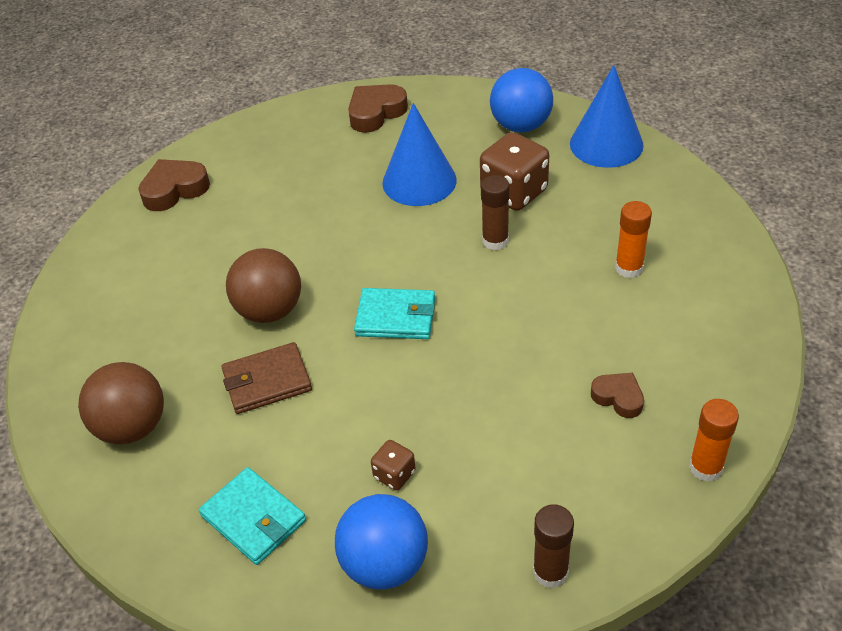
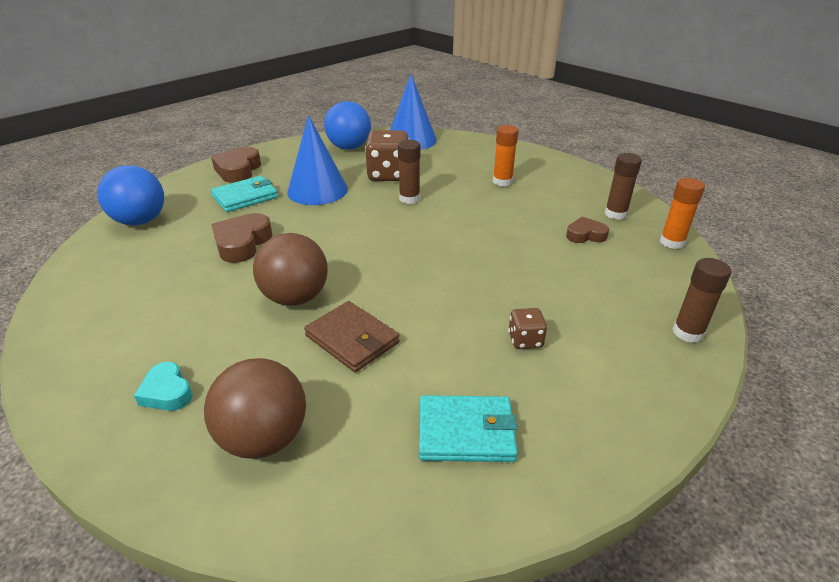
camera: 45 degrees left, 10 degrees down
(112, 347) = (167, 392): none -> turquoise heart
(174, 190) = (105, 264): brown heart -> brown heart (242, 243)
(267, 381) = (352, 339): brown wallet -> brown wallet turned 75 degrees counterclockwise
(385, 564) = (598, 394): blue ball -> blue ball (140, 221)
(396, 317) = (399, 259): turquoise wallet -> turquoise wallet (245, 197)
(698, 390) = (615, 214): none -> brown glue stick

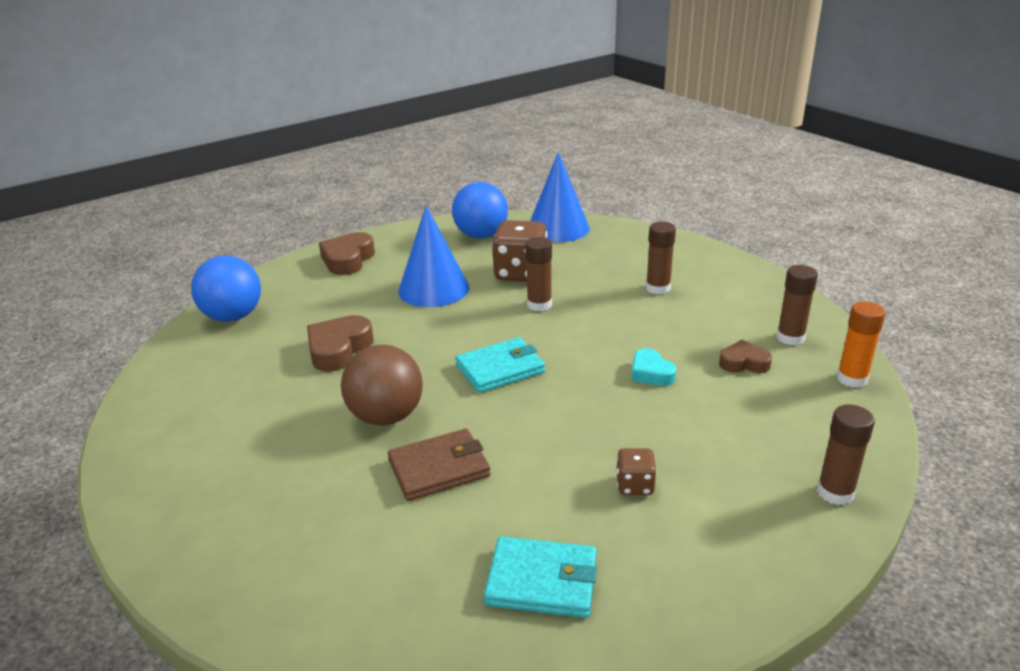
camera: 10 degrees right, 5 degrees down
(167, 392) = (237, 509): turquoise heart -> turquoise heart (651, 373)
(245, 197) = (351, 293): turquoise wallet -> turquoise wallet (500, 369)
(264, 438) = (328, 566): brown ball -> none
(352, 339) = (439, 468): brown wallet -> brown wallet turned 75 degrees counterclockwise
(502, 182) = (658, 288): orange glue stick -> brown glue stick

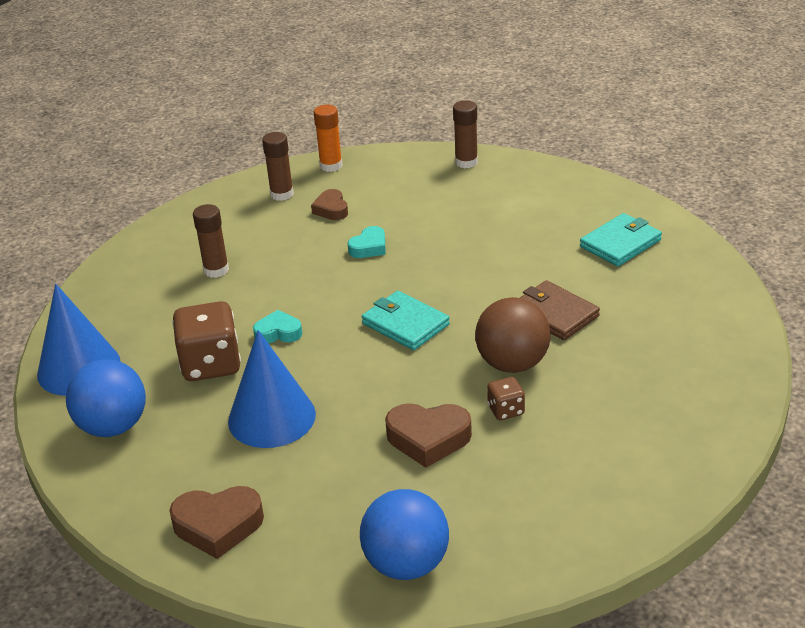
camera: 110 degrees left, 5 degrees up
(539, 305) = (278, 333): brown glue stick -> turquoise heart
(542, 581) = (620, 243): turquoise wallet -> turquoise wallet turned 60 degrees clockwise
(635, 485) = (511, 229): brown dice -> brown dice (506, 410)

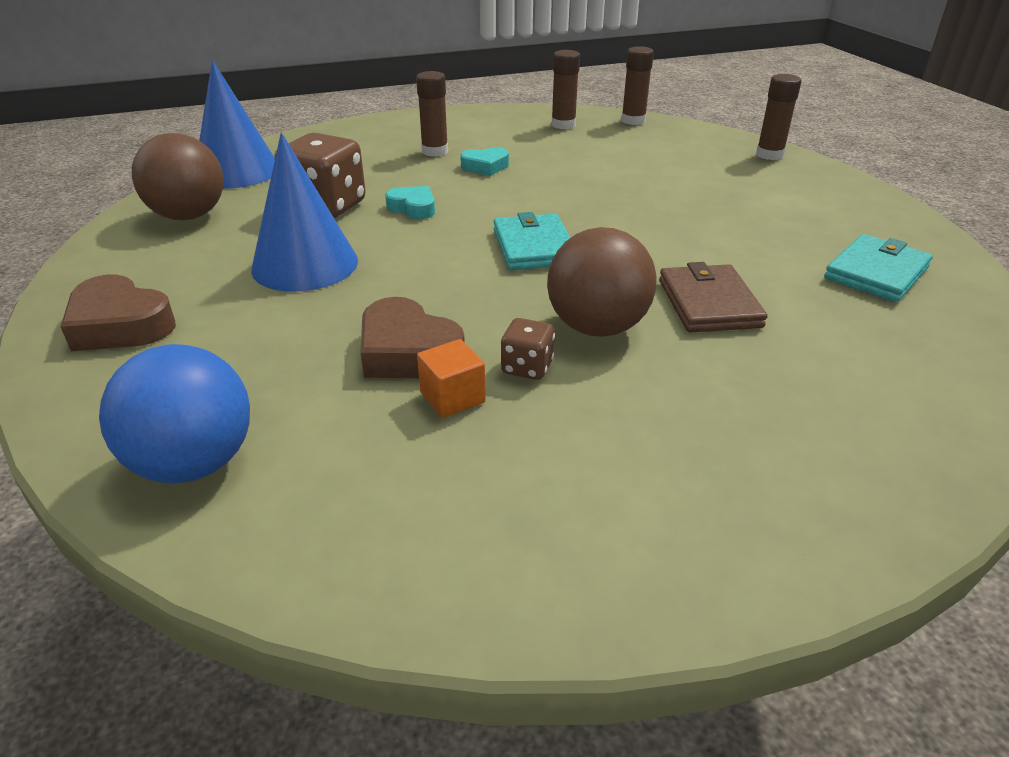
camera: 35 degrees right, 0 degrees up
(113, 426) = (189, 216): blue ball -> brown ball
(331, 166) = (633, 121): orange glue stick -> brown glue stick
(331, 209) = (590, 146): brown heart -> none
(369, 247) = (585, 181): turquoise heart -> turquoise heart (485, 167)
(489, 450) = (452, 397): none -> orange cube
(620, 243) = (876, 273): turquoise wallet -> turquoise wallet turned 45 degrees counterclockwise

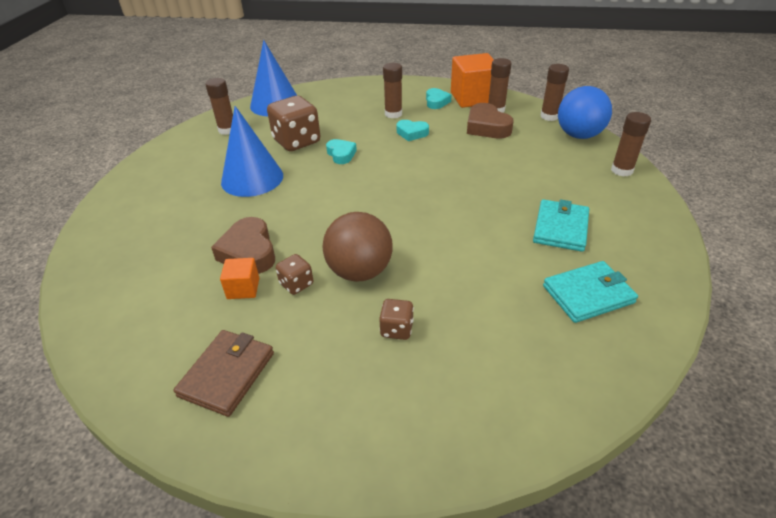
camera: 30 degrees right, 5 degrees up
(120, 325) = (144, 191): brown heart -> brown heart (487, 127)
(189, 216) = (227, 130): brown ball -> brown glue stick
(194, 463) = (108, 281): blue ball -> blue ball (579, 135)
(478, 129) = (436, 102): none -> turquoise heart
(520, 118) = (473, 98): none -> orange cube
(534, 247) = (381, 202): turquoise wallet -> turquoise wallet (560, 228)
(709, 303) = (443, 278): brown wallet -> brown wallet (227, 374)
(720, 373) = (396, 329): none -> brown dice

